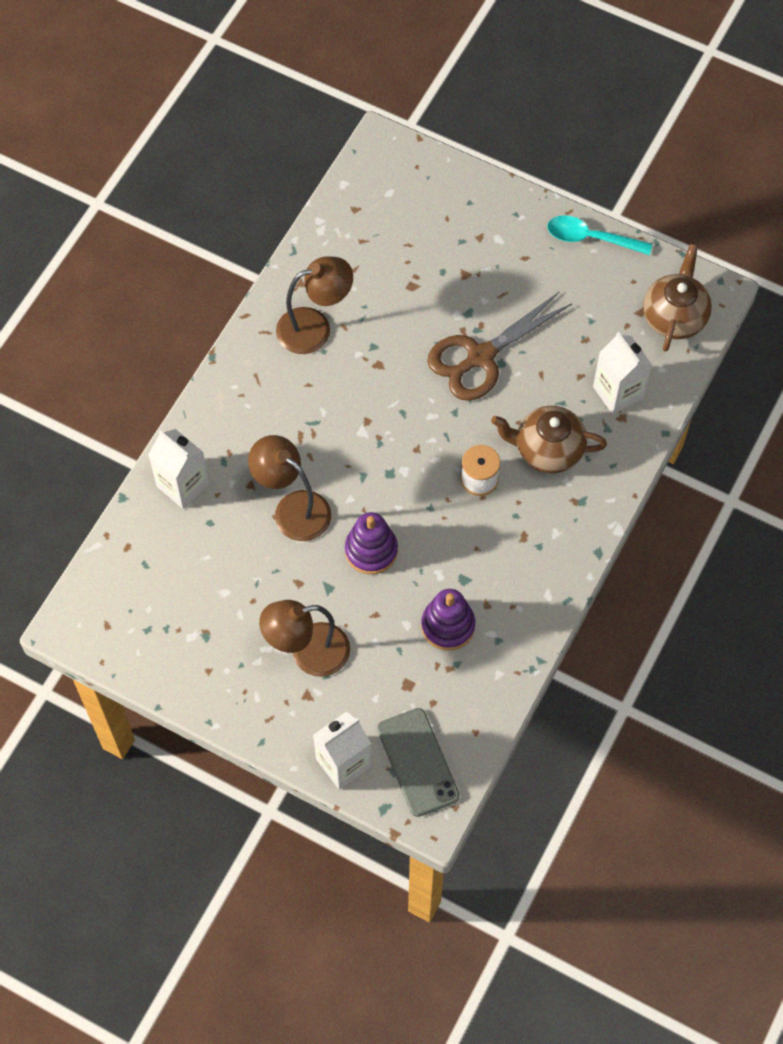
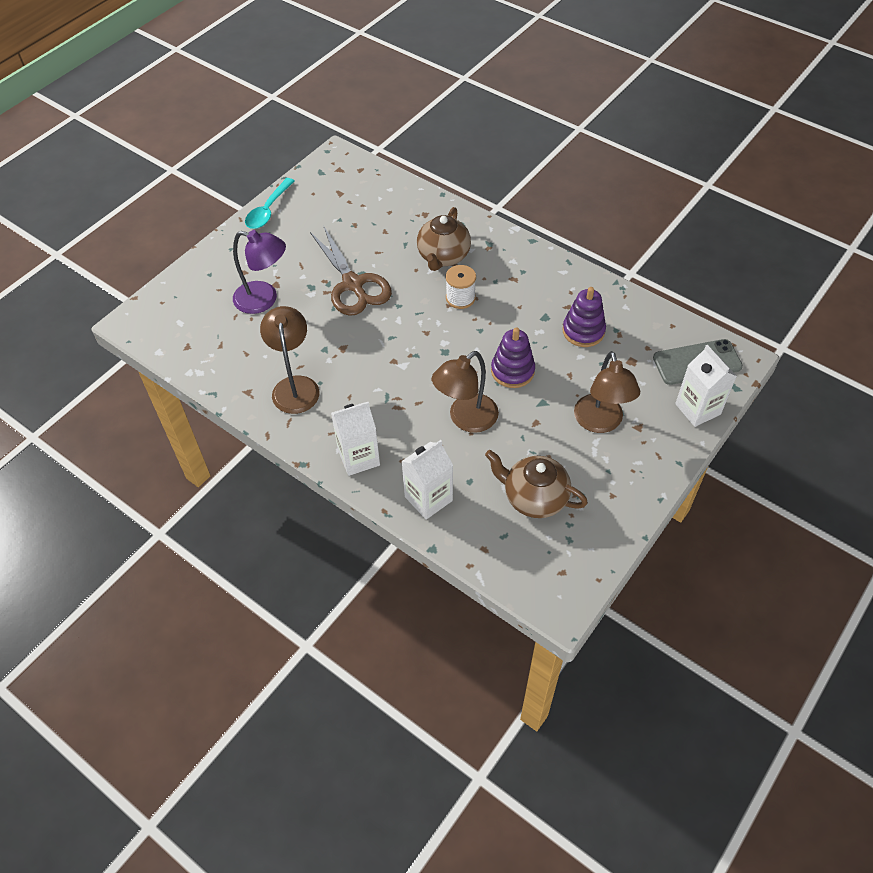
camera: 80 degrees left, 10 degrees down
(439, 268) = (264, 299): none -> purple lamp
(618, 392) = (403, 213): white carton -> white carton (359, 457)
(674, 317) = (349, 177): brown teapot -> brown teapot (534, 497)

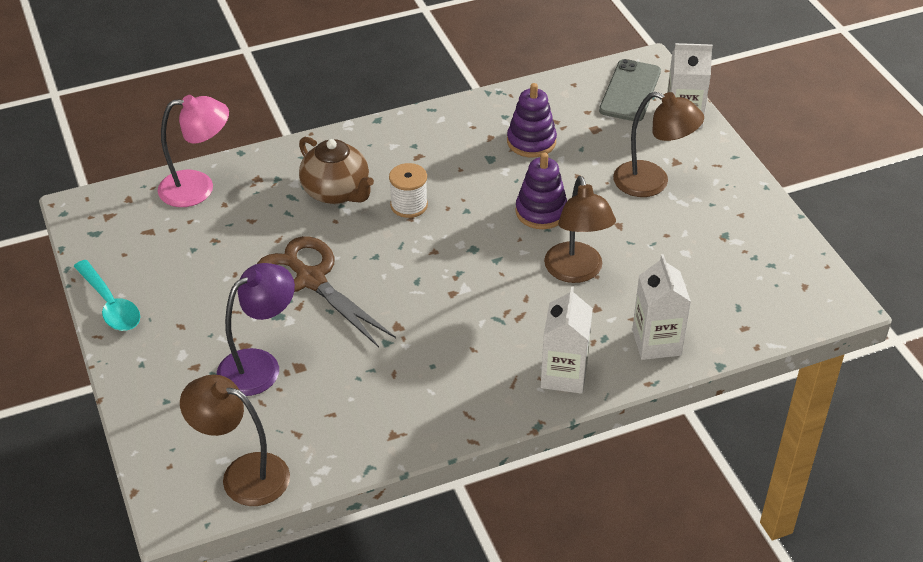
camera: 60 degrees left, 10 degrees down
(295, 386) = (420, 389): brown lamp -> brown lamp (243, 474)
(353, 285) = (310, 279): brown scissors -> brown scissors turned 135 degrees counterclockwise
(394, 193) = (198, 188): none -> pink lamp
(534, 497) = (708, 266): brown teapot -> none

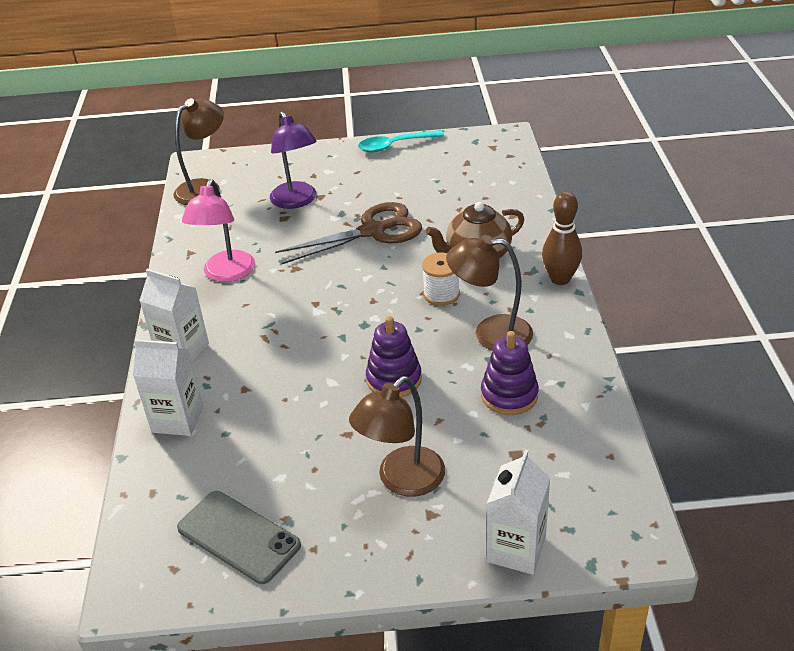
camera: 110 degrees right, 5 degrees down
(198, 188) = (511, 186): pink lamp -> pink lamp (226, 274)
(361, 133) = (560, 279): none -> brown bowling pin
(576, 272) = (298, 386): brown lamp -> brown lamp (490, 333)
(630, 91) = (584, 508): grey phone -> grey phone (238, 537)

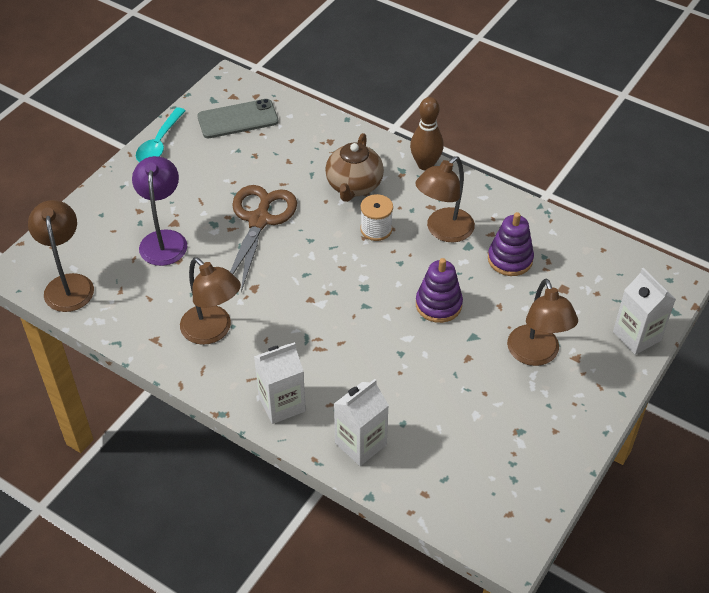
camera: 55 degrees left, 10 degrees up
(226, 274) = (213, 331): pink lamp -> brown lamp
(238, 537) = (511, 464): grey phone -> grey phone (238, 119)
(297, 201) = (164, 239): purple lamp -> purple lamp turned 105 degrees counterclockwise

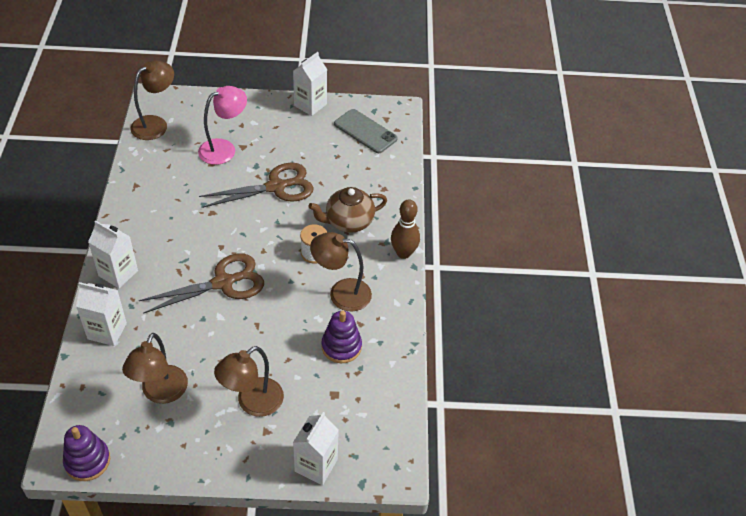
camera: 55 degrees right, 0 degrees up
(159, 143) = (310, 105): turquoise spoon -> white carton
(164, 239) = (224, 148): purple lamp -> pink lamp
(213, 331) = (160, 210): brown lamp -> brown lamp (161, 393)
(363, 316) = (224, 282): none -> brown scissors
(438, 304) = (264, 321): purple stacking toy -> purple stacking toy (87, 461)

